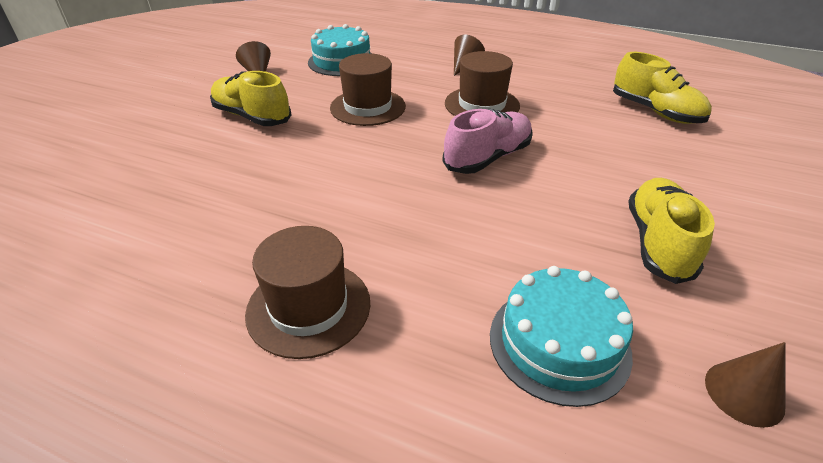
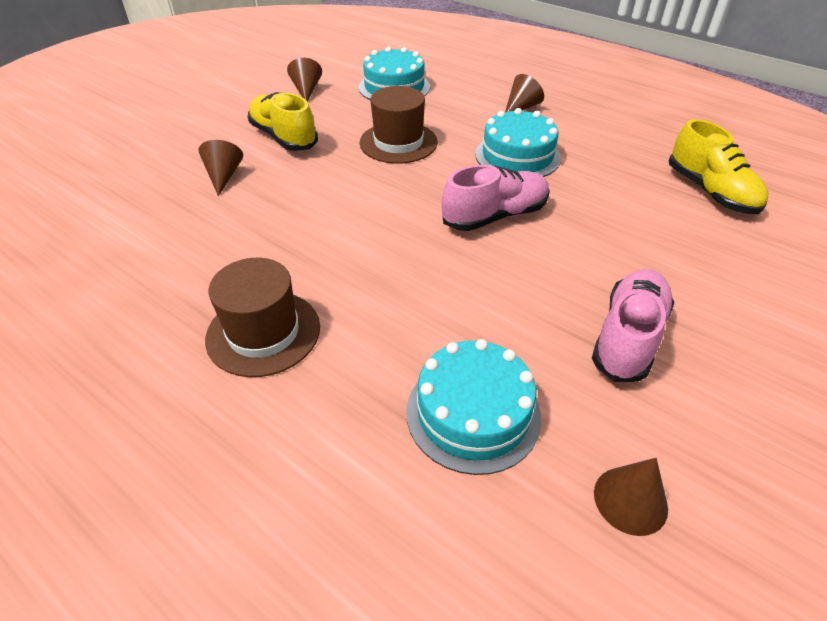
camera: 15 degrees right, 5 degrees up
(202, 160) = (223, 176): none -> brown cone
(482, 104) = (517, 156): brown hat -> turquoise cake
(658, 242) = (628, 337): yellow shoe -> pink shoe

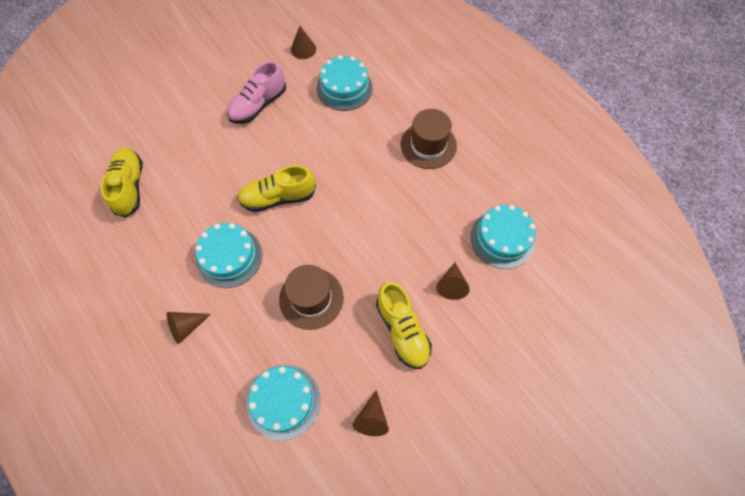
camera: 165 degrees left, 20 degrees up
(142, 229) = (502, 239): none -> turquoise cake
(495, 216) = (278, 197): pink shoe -> yellow shoe

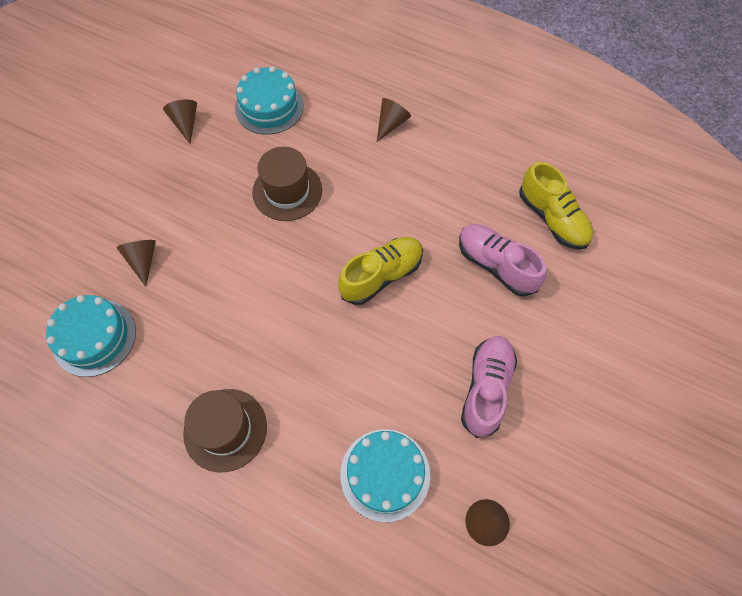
camera: 155 degrees right, 0 degrees up
(195, 172) = (496, 265): none -> pink shoe
(229, 257) = (393, 195): turquoise cake -> none
(402, 330) = (182, 199): yellow shoe -> none

